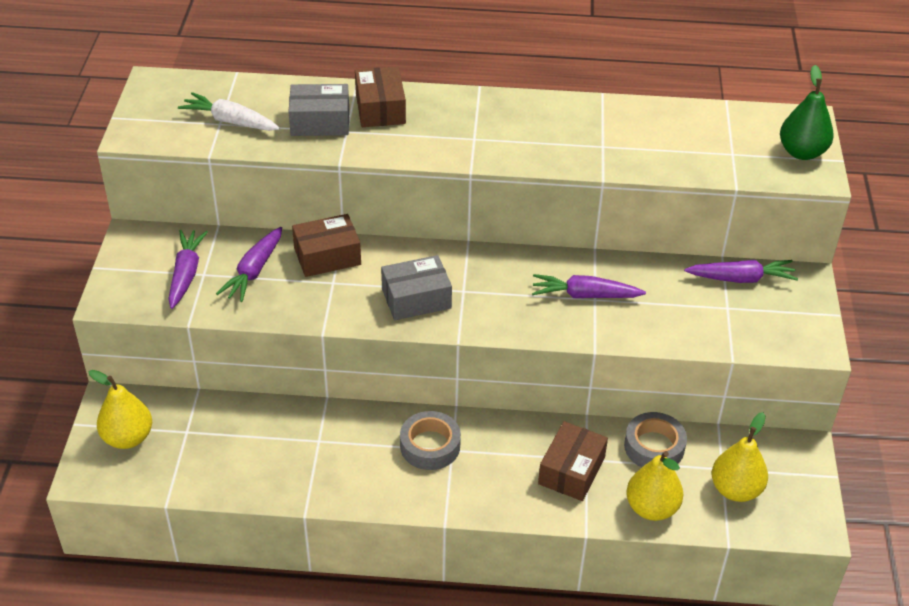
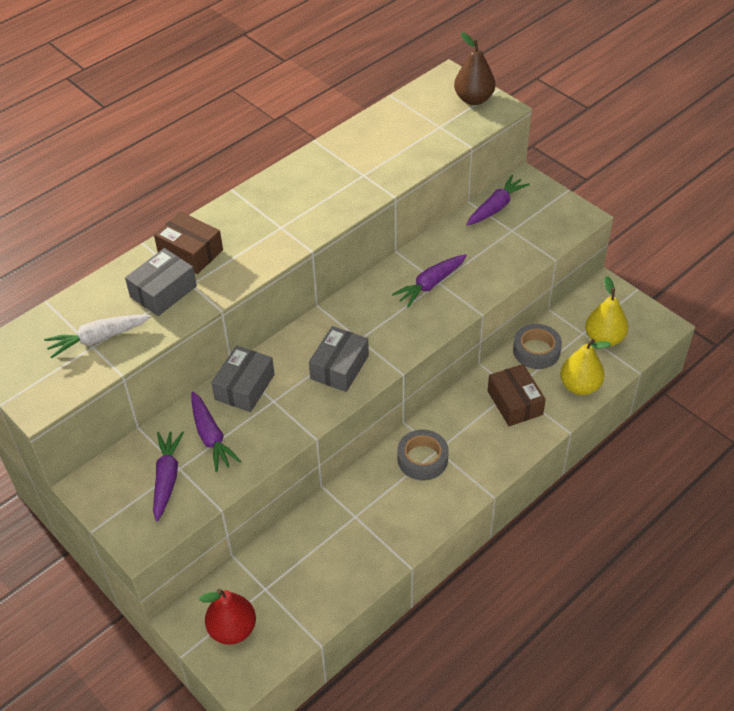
camera: 45 degrees left, 5 degrees up
(128, 438) = (232, 629): yellow pear -> red pear
(186, 274) = (167, 478): purple carrot -> purple carrot turned 45 degrees clockwise
(327, 256) = (244, 387): brown box -> grey box
(802, 152) = (473, 99): green pear -> brown pear

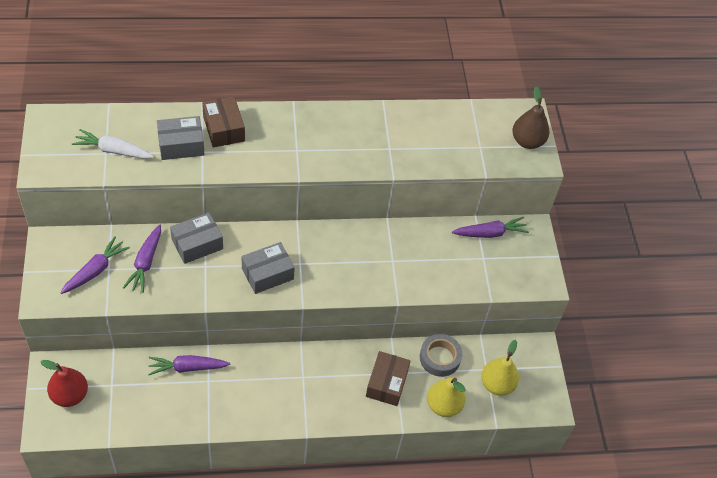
camera: 30 degrees right, 5 degrees up
(422, 459) = (287, 375): grey tape -> none
(430, 284) = (385, 258): purple carrot -> purple carrot (187, 368)

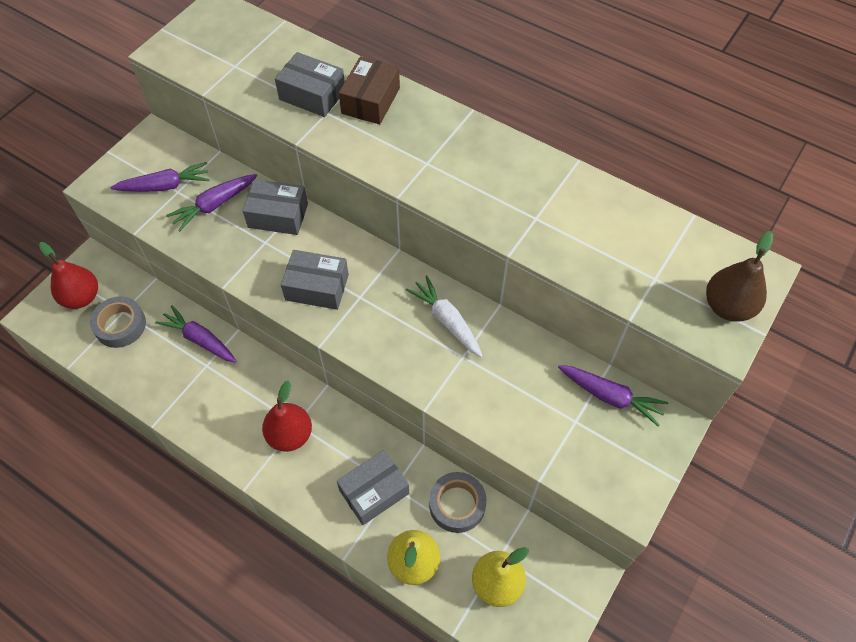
camera: 45 degrees right, 5 degrees up
(113, 150) = (243, 67): white carrot -> white carrot (446, 321)
(120, 395) = (120, 325): none -> grey tape
(306, 386) = (290, 435): none -> red pear
(387, 383) = (374, 492): brown box -> grey box

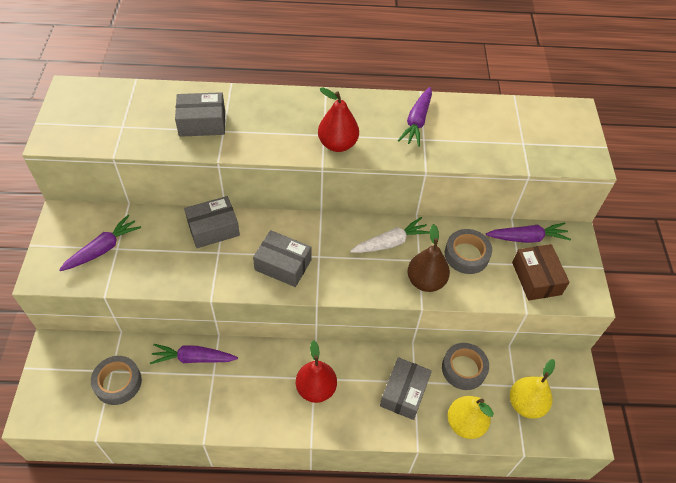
camera: 35 degrees left, 5 degrees down
(82, 297) = (66, 379): red pear -> red pear (337, 144)
(214, 205) = (156, 244): purple carrot -> purple carrot (417, 122)
(317, 287) = (283, 265): grey box -> grey box turned 45 degrees clockwise
(370, 101) = (249, 109): brown box -> brown box (536, 278)
(446, 321) = (390, 242): white carrot -> white carrot turned 135 degrees clockwise
(521, 378) = (466, 255): none -> grey tape
(727, 307) = (575, 140): brown pear -> brown pear (425, 281)

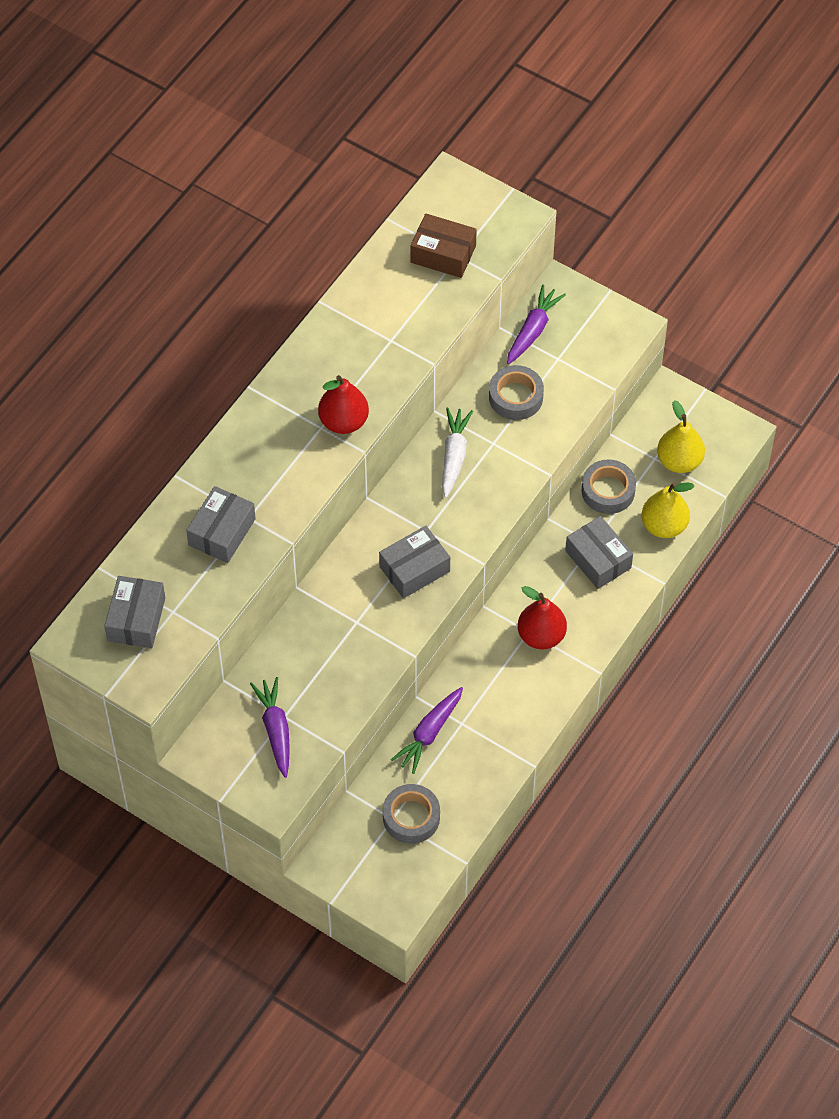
camera: 55 degrees left, 5 degrees up
(213, 229) = (320, 612): grey box -> grey box (136, 619)
(417, 122) = (362, 331): purple carrot -> none
(425, 281) = (521, 452): brown pear -> none
(536, 278) = (583, 355): brown box -> brown box (443, 254)

